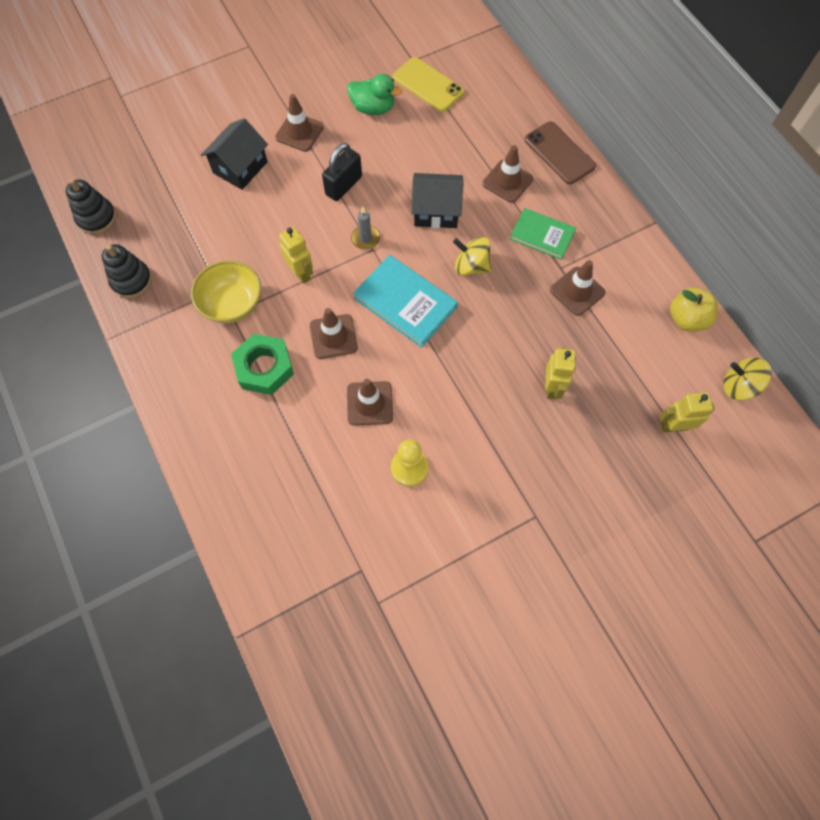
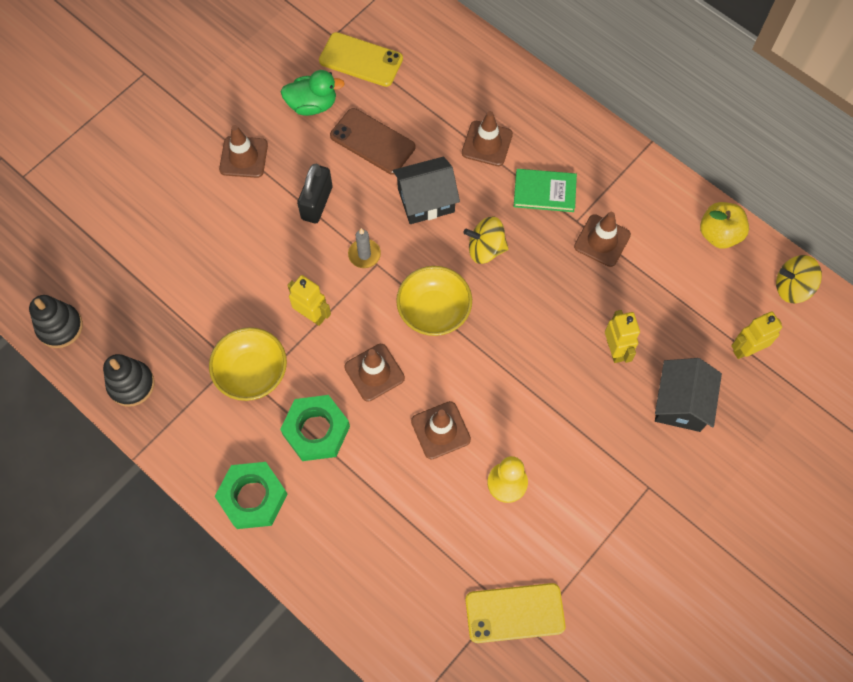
camera: 20 degrees left, 0 degrees up
(188, 404) = (253, 497): none -> green nut
(240, 167) = (195, 218): black house -> black house (681, 403)
(369, 583) = (514, 613): none -> yellow phone
(405, 303) = (434, 311): turquoise book -> yellow bowl
(559, 153) = (528, 95): brown phone -> brown phone (372, 141)

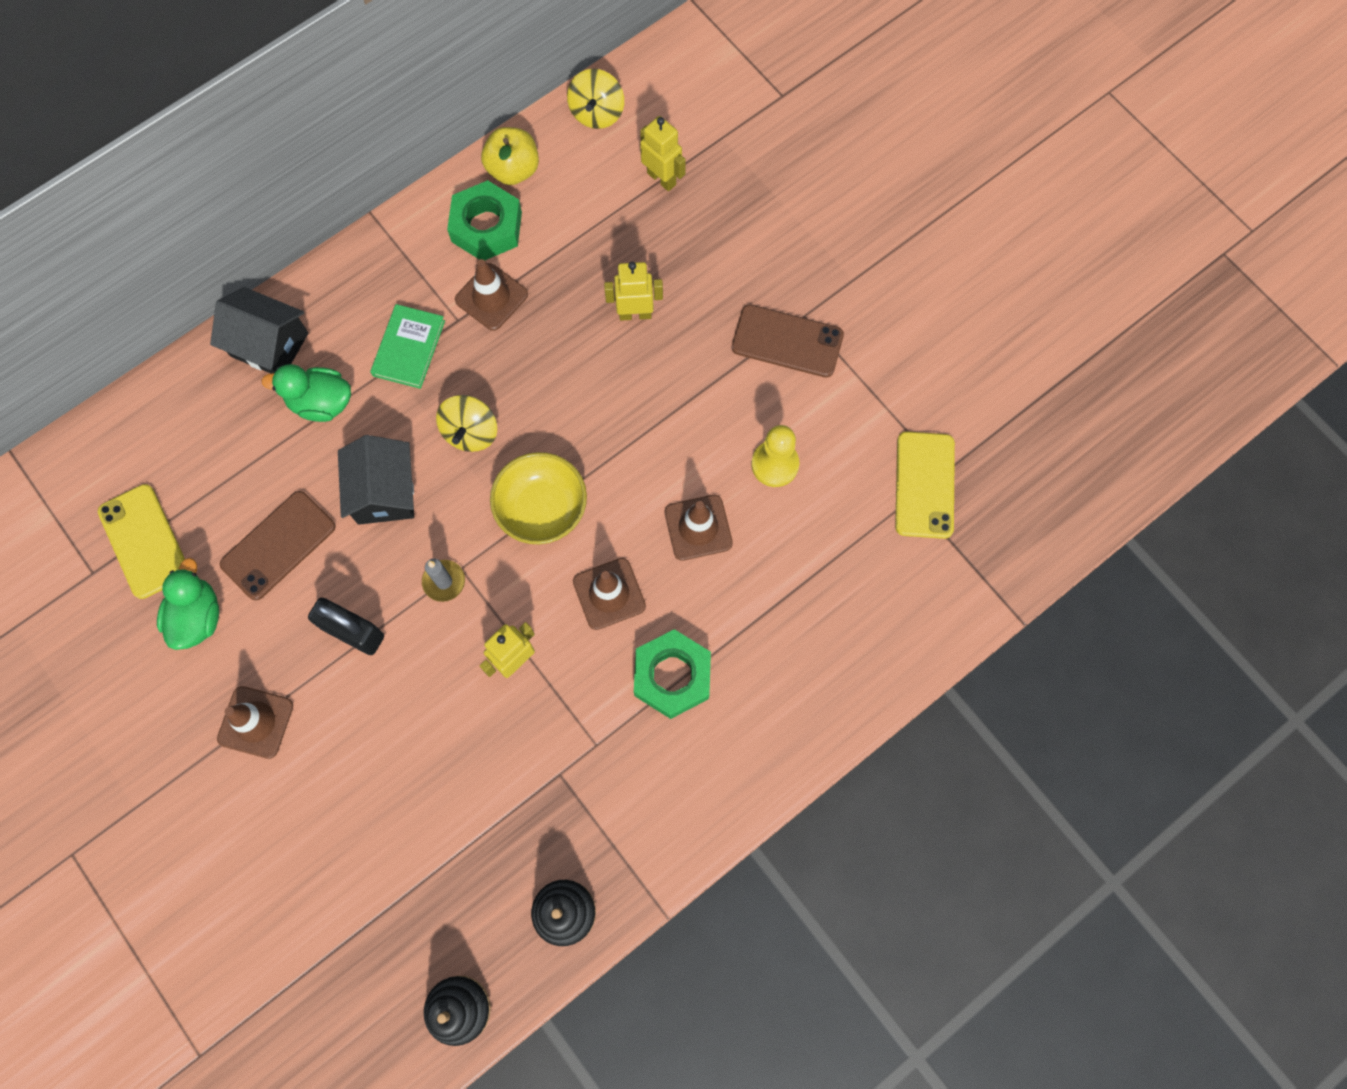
camera: 80 degrees left, 5 degrees up
(252, 373) = (579, 748): yellow bowl -> none
(253, 497) = (745, 766): green nut -> green nut (486, 227)
(361, 60) = (144, 541): yellow phone -> yellow phone turned 60 degrees counterclockwise
(487, 143) = (321, 403): brown traffic cone -> green duck
(621, 476) = (787, 341): none -> brown phone
(681, 403) = (713, 260): black house -> black house (269, 344)
(746, 349) = (662, 178): yellow robot -> yellow robot turned 150 degrees clockwise

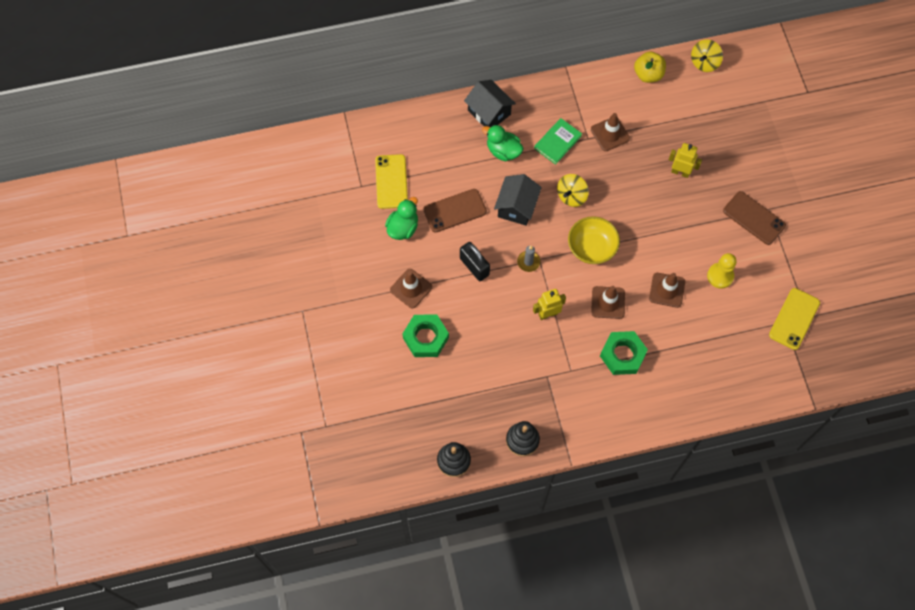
camera: 25 degrees right, 5 degrees down
(486, 227) = (622, 98): green nut -> green nut (426, 338)
(662, 178) = (724, 109): yellow robot -> none

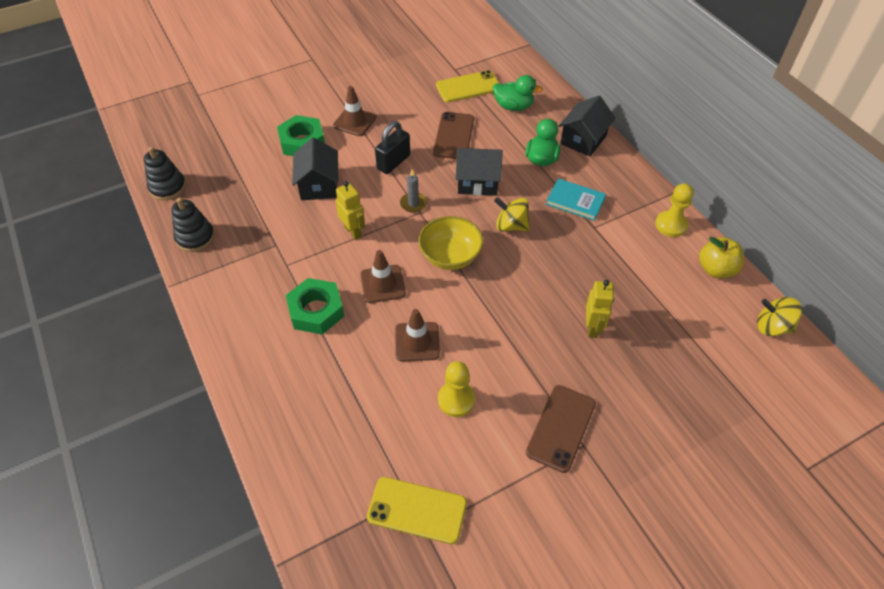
camera: 75 degrees right, 15 degrees down
(403, 228) = (420, 104): green duck -> green duck (513, 106)
(455, 210) = (454, 136): brown phone -> brown phone turned 45 degrees clockwise
(486, 332) = (319, 185): none -> black house
(557, 142) = (575, 201): green book -> turquoise book
(599, 86) = (671, 225): none -> yellow pawn
(610, 134) = (611, 246): brown traffic cone -> none

